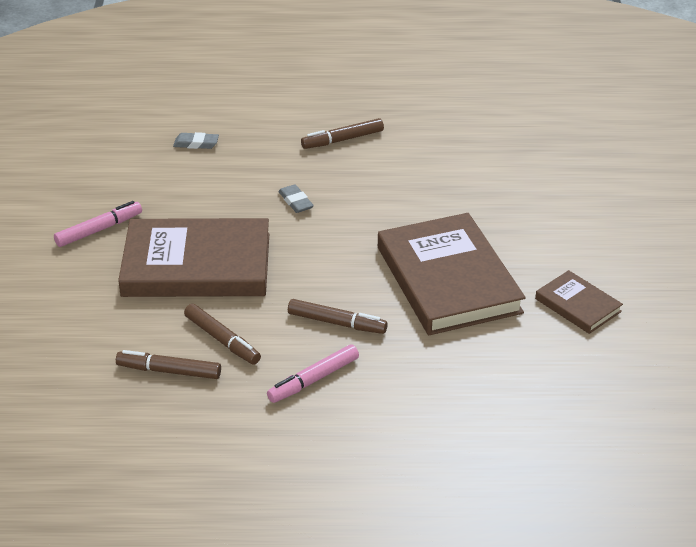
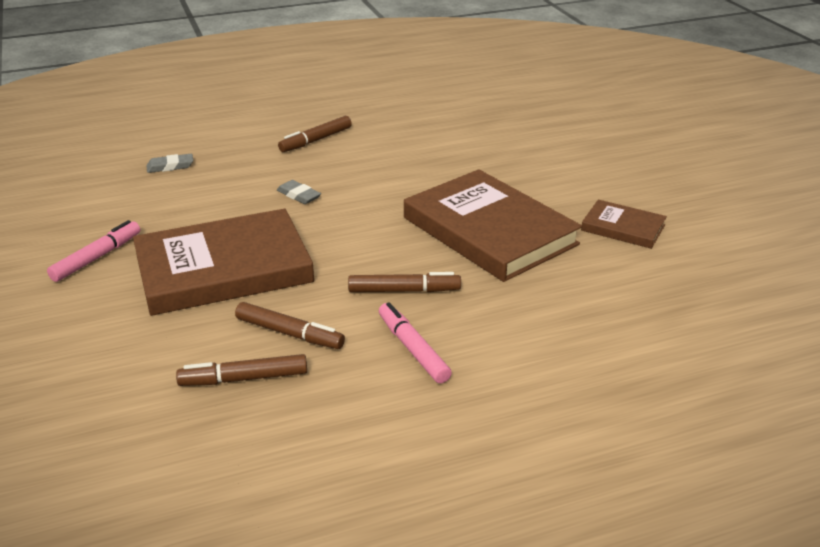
camera: 20 degrees left, 5 degrees down
(314, 379) = (413, 349): pink marker -> pink marker turned 120 degrees clockwise

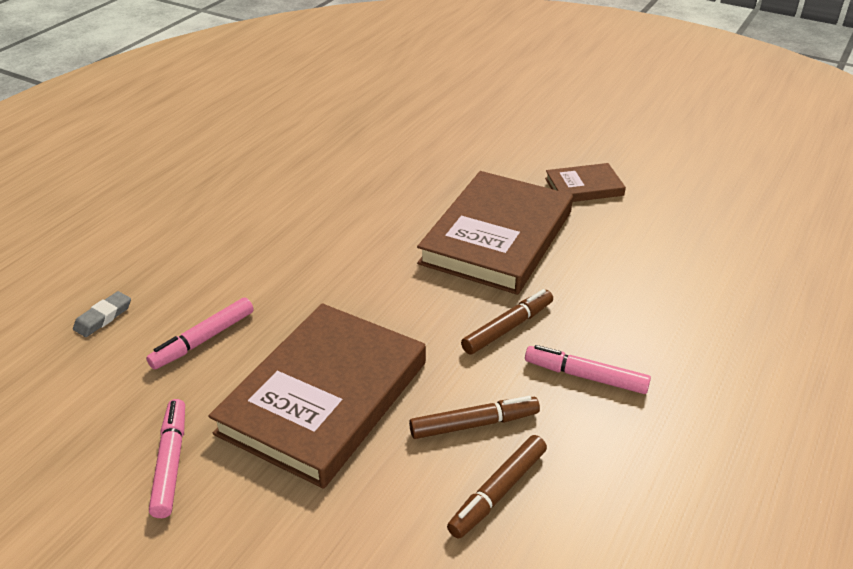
camera: 40 degrees left, 5 degrees up
(204, 203) = (204, 339): none -> pink marker
(299, 195) = (289, 283): grey eraser -> none
(316, 140) = (224, 218): brown marker -> none
(489, 231) = (497, 237): brown book -> brown book turned 75 degrees counterclockwise

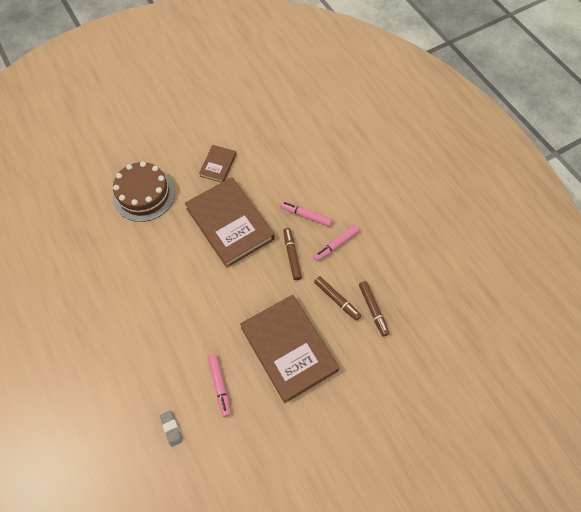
camera: 60 degrees left, 25 degrees up
(170, 463) = (291, 426): pink marker -> pink marker (306, 216)
(462, 146) = (144, 194): none -> brown cake
(473, 424) = (336, 299): brown marker -> brown marker turned 120 degrees clockwise

